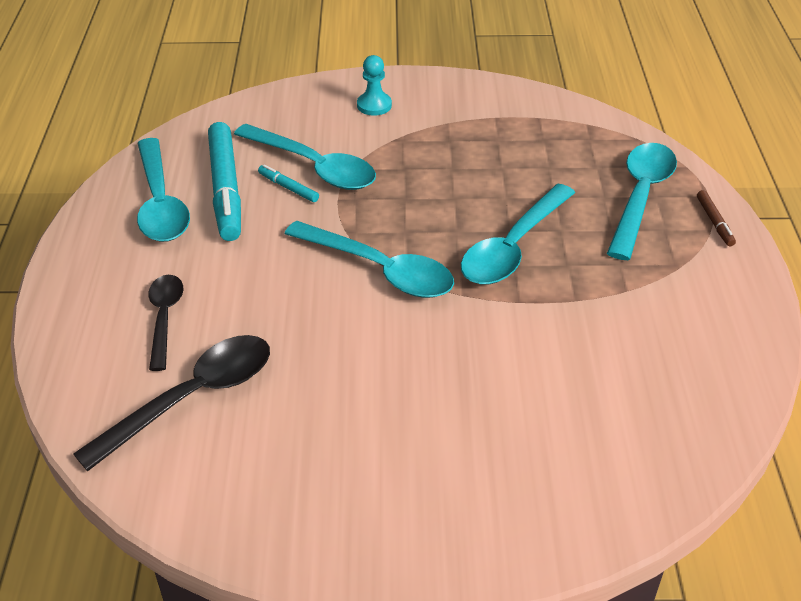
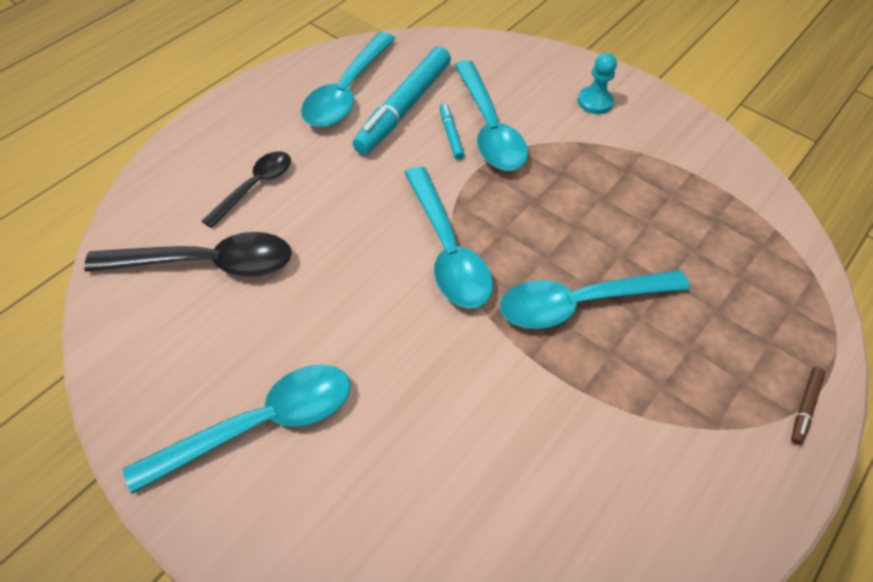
camera: 35 degrees right, 10 degrees up
(640, 197) = (753, 333): turquoise spoon -> turquoise spoon (260, 425)

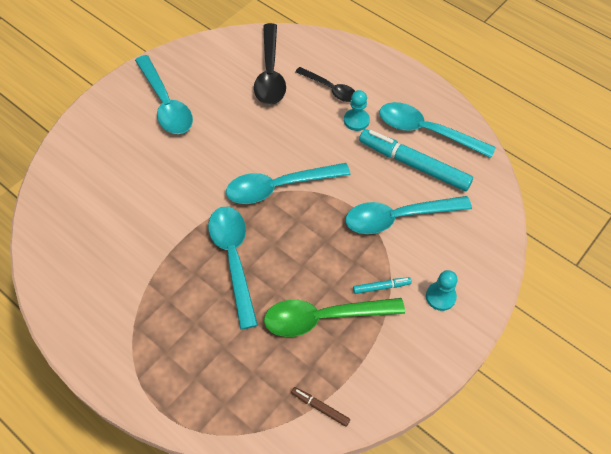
camera: 95 degrees right, 5 degrees up
(322, 160) = (356, 120): none -> turquoise pawn
(450, 135) = (388, 193): turquoise marker -> turquoise marker (381, 287)
(647, 205) = (324, 318): none -> green spoon
(804, 408) = (140, 387): brown marker -> brown marker (320, 407)

